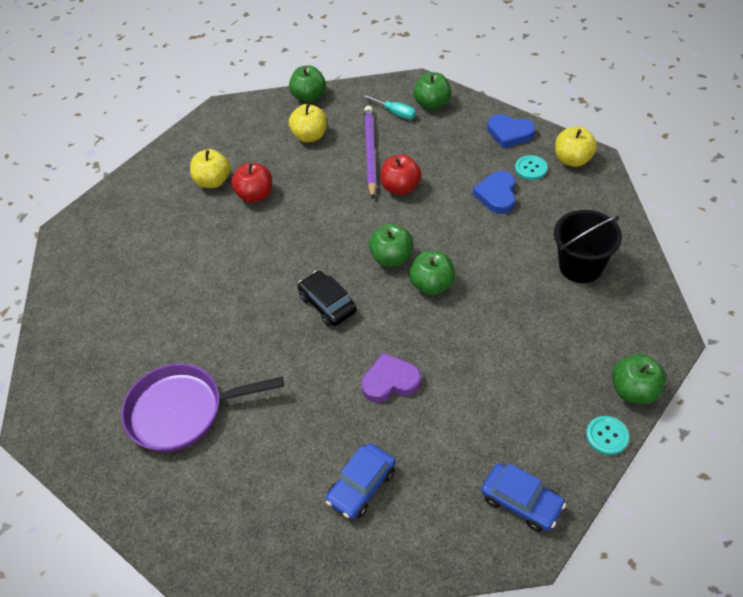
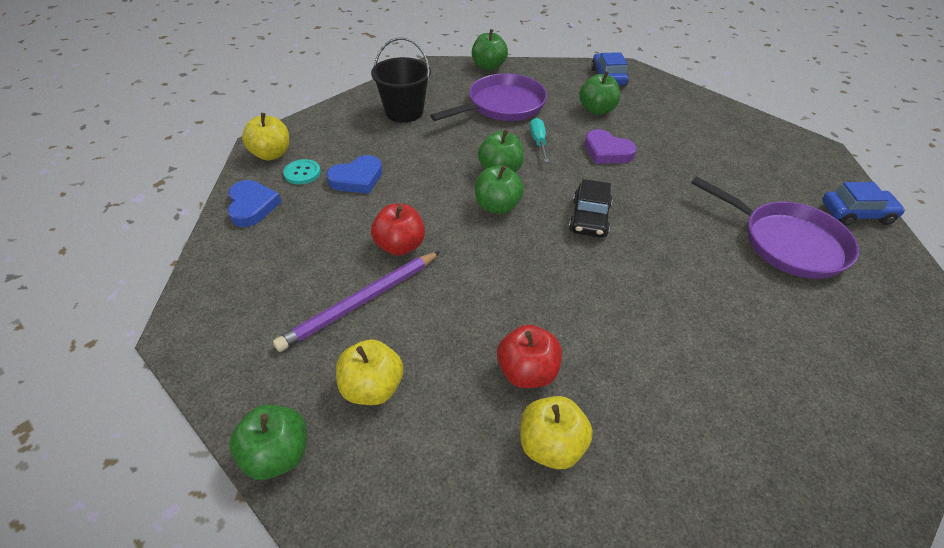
camera: 135 degrees left, 5 degrees down
(362, 486) = (687, 129): blue car -> blue car (856, 213)
(395, 113) = (264, 320): turquoise screwdriver -> turquoise screwdriver (538, 142)
(432, 104) = (226, 292): green apple -> green apple (597, 110)
(535, 349) = (502, 106): none -> purple pan
(607, 436) = (531, 66): turquoise button -> none

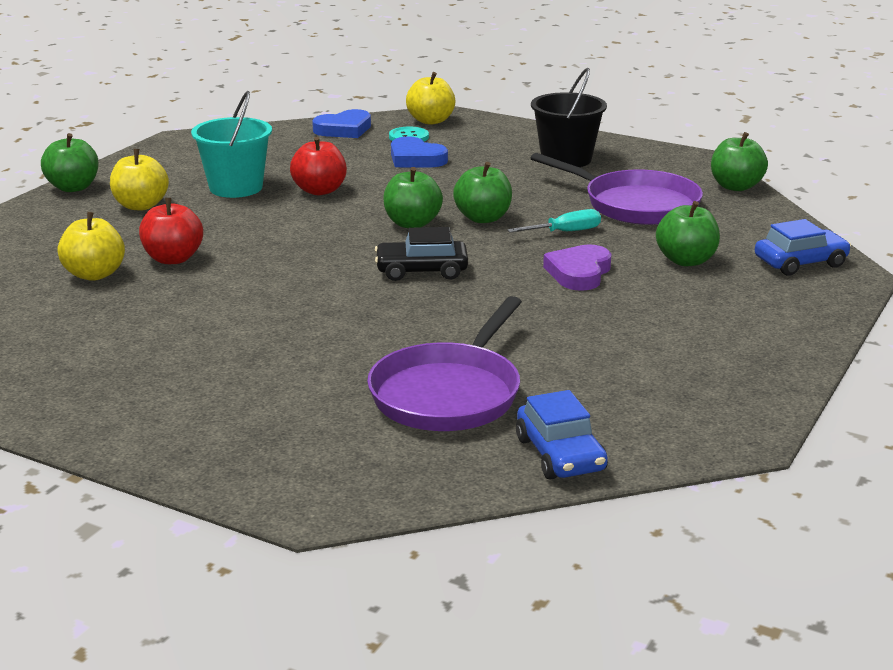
camera: 75 degrees right, 20 degrees down
(361, 302) = (236, 187): purple pencil -> turquoise bucket

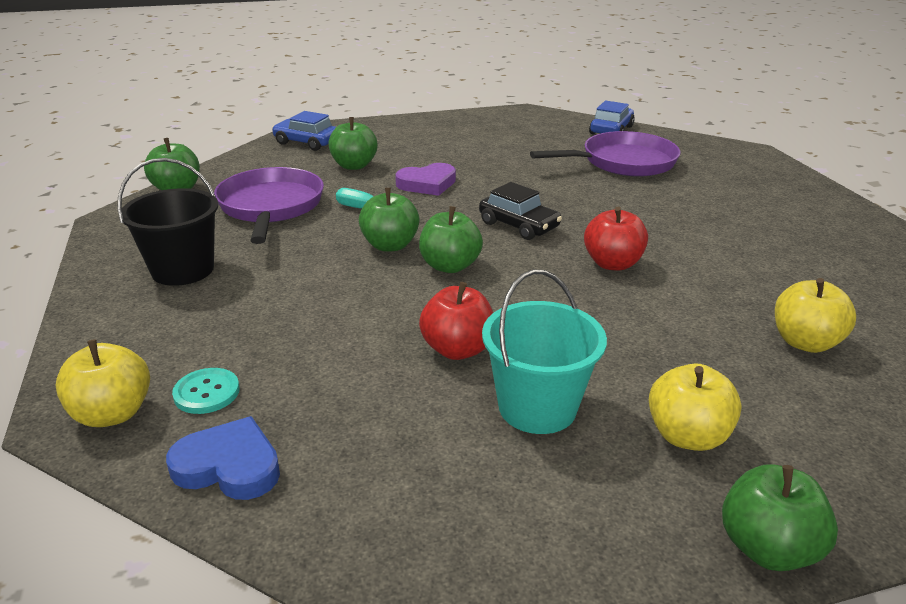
camera: 135 degrees left, 5 degrees up
(173, 259) = (709, 326): red apple -> red apple (612, 264)
(416, 159) = (283, 346): blue heart -> none

